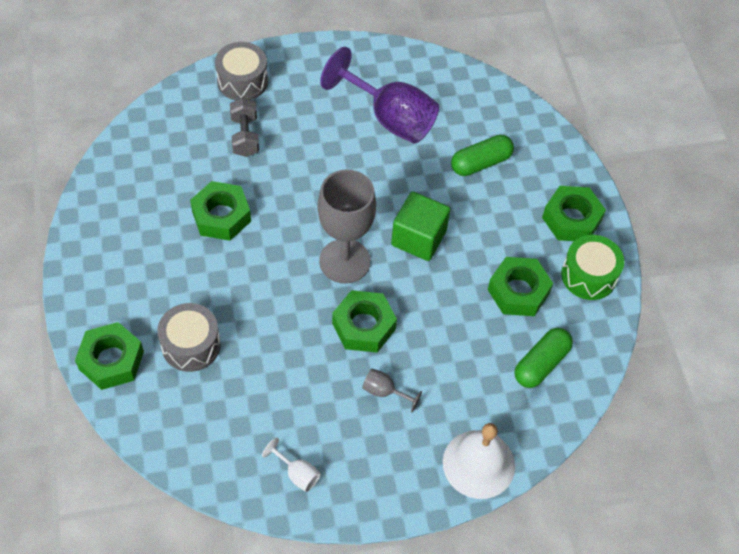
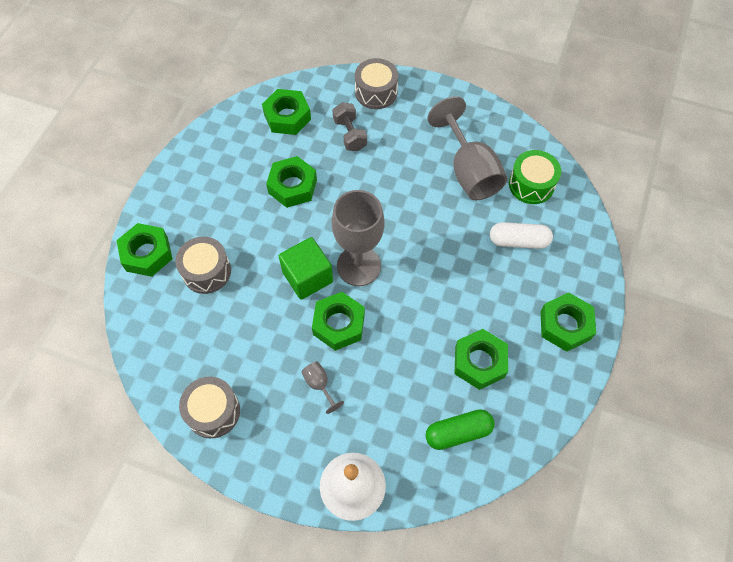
camera: 35 degrees right, 5 degrees up
(164, 148) = (287, 117): none -> green nut
(245, 136) = (350, 134): grey dumbbell -> grey dumbbell turned 45 degrees counterclockwise
(297, 474) = (213, 411): white goblet -> grey drum
(390, 118) = (469, 171): purple goblet -> grey goblet
(418, 238) = (427, 277): green cube -> green cube (307, 277)
(481, 163) = (518, 241): green capsule -> white capsule
(588, 275) = (548, 380): green drum -> green drum (531, 184)

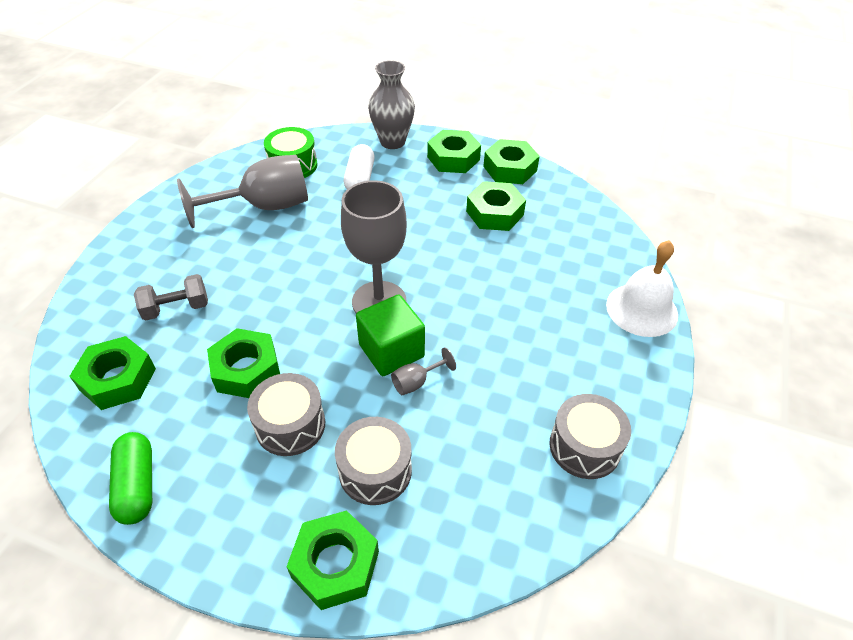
camera: 90 degrees left, 15 degrees down
(319, 385) = (534, 338): grey goblet -> grey goblet (416, 382)
(339, 324) = (456, 320): green nut -> green nut (510, 169)
(376, 92) = (114, 281): grey drum -> grey drum (290, 425)
(458, 432) = (569, 231): green capsule -> green capsule (137, 485)
(584, 267) = (392, 142): none -> grey vase

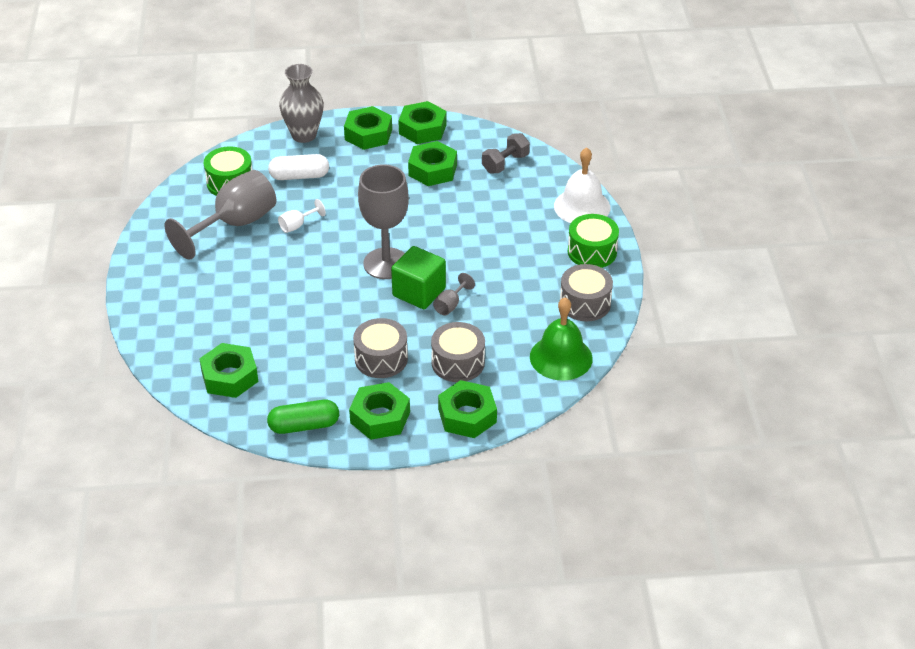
camera: 25 degrees left, 5 degrees down
(137, 485) = (304, 426): green capsule -> green capsule turned 60 degrees counterclockwise
(176, 308) = (230, 319): grey dumbbell -> grey dumbbell (505, 163)
(246, 370) = (321, 339): green nut -> green nut (380, 417)
(321, 227) = (297, 225): none -> white goblet
(360, 179) = (299, 176): white capsule -> white capsule turned 75 degrees counterclockwise
(511, 521) = (561, 357): none -> green bell
(627, 374) = (592, 252): none -> green drum

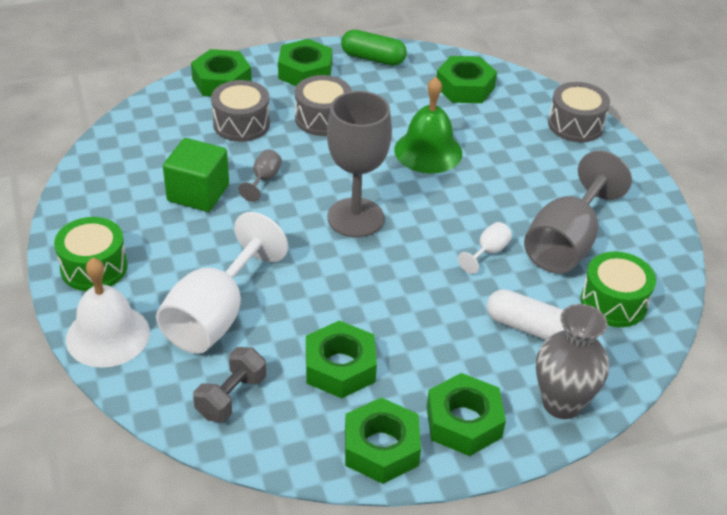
camera: 165 degrees right, 0 degrees up
(299, 176) = (527, 327): white capsule -> white capsule turned 45 degrees clockwise
(304, 426) = (373, 58): green capsule -> green capsule turned 45 degrees clockwise
(419, 292) = (304, 189): green cube -> green cube (198, 193)
(508, 209) = (215, 316): none -> white goblet
(561, 357) = (131, 141): green bell -> green bell (428, 151)
(585, 303) = (104, 200): grey drum -> grey drum (575, 125)

